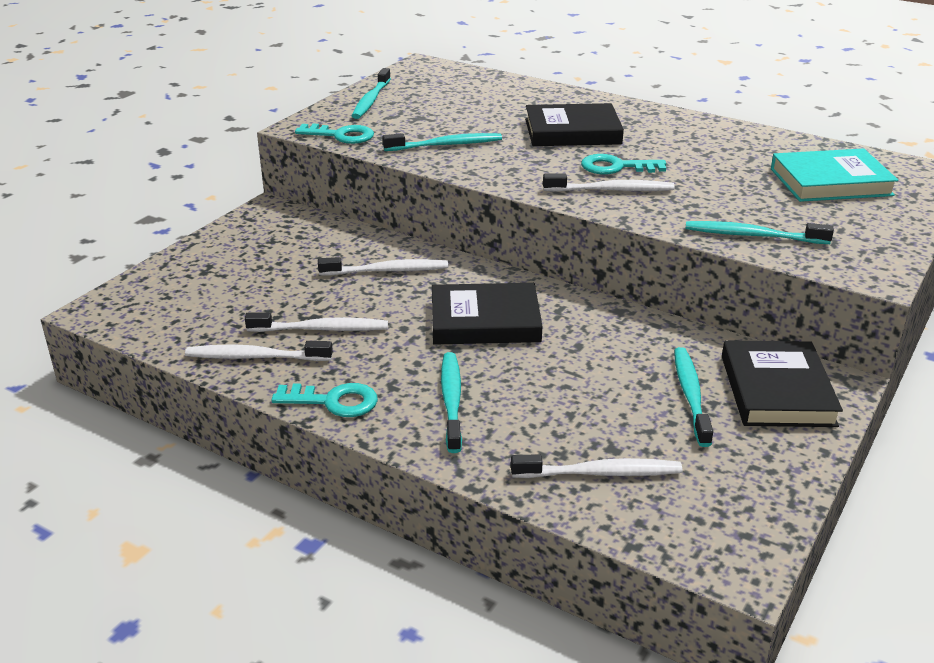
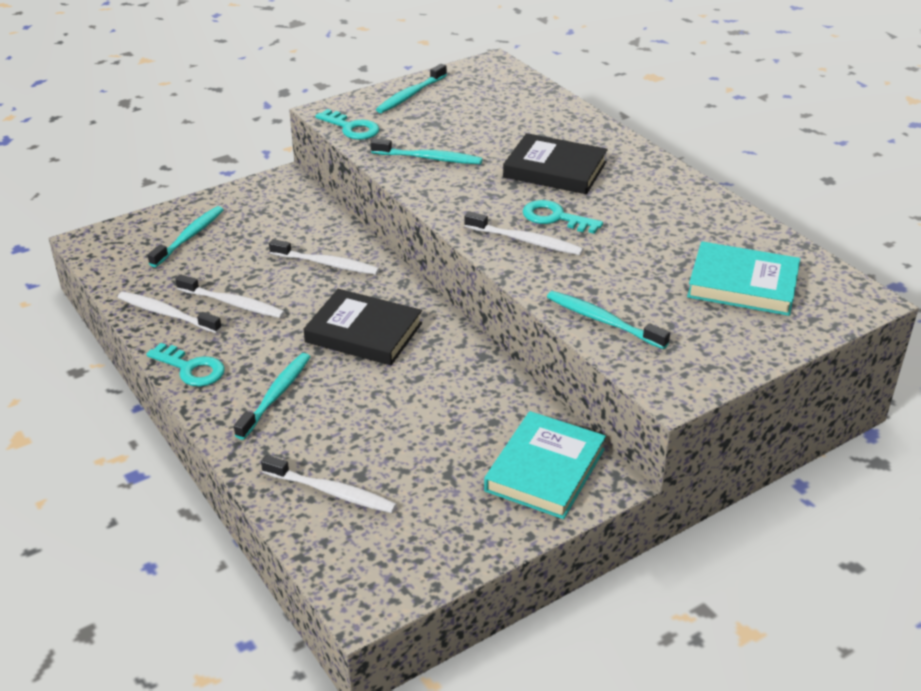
camera: 25 degrees right, 5 degrees up
(690, 395) = (467, 451): turquoise toothbrush -> turquoise toothbrush (189, 237)
(776, 390) = (545, 470): black book -> turquoise book

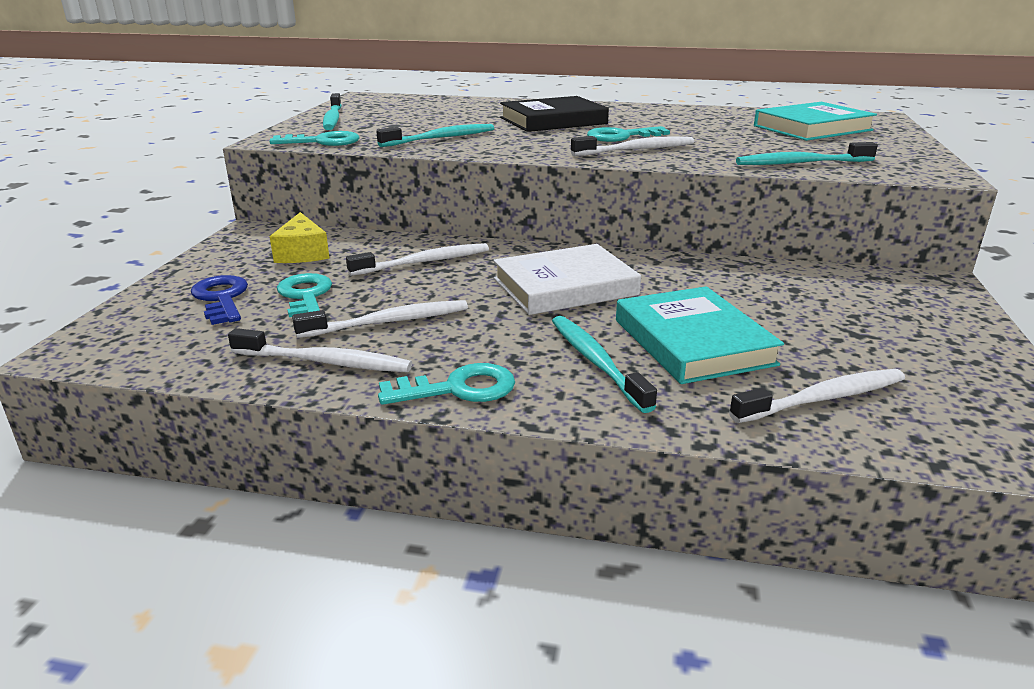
camera: 45 degrees left, 10 degrees down
(167, 314) = (325, 362): white toothbrush -> white toothbrush turned 150 degrees counterclockwise
(189, 237) = (221, 298): turquoise toothbrush -> blue key
(226, 259) = (305, 296): none -> turquoise key
(279, 217) = (302, 253): none -> yellow cheese
(363, 333) = (565, 287): black book -> white book
(545, 470) = (896, 296): turquoise book -> turquoise book (692, 342)

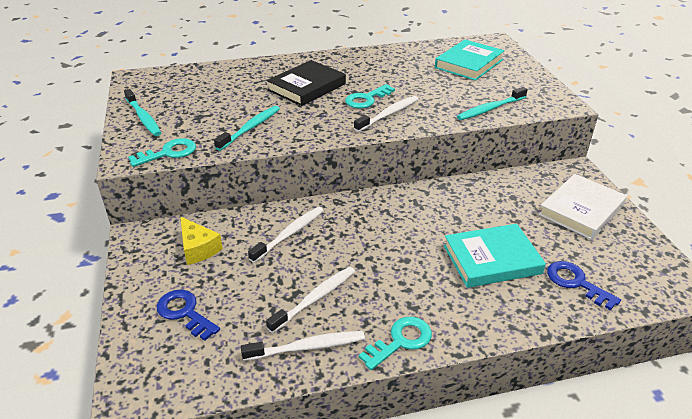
camera: 25 degrees left, 10 degrees up
(305, 296) = (241, 292): turquoise key -> none
(565, 287) = (393, 232): white book -> white book (581, 210)
(596, 362) = (455, 293): turquoise toothbrush -> none
(692, 342) = (492, 259): turquoise book -> turquoise book turned 60 degrees counterclockwise
(822, 398) = (576, 283): white toothbrush -> blue key

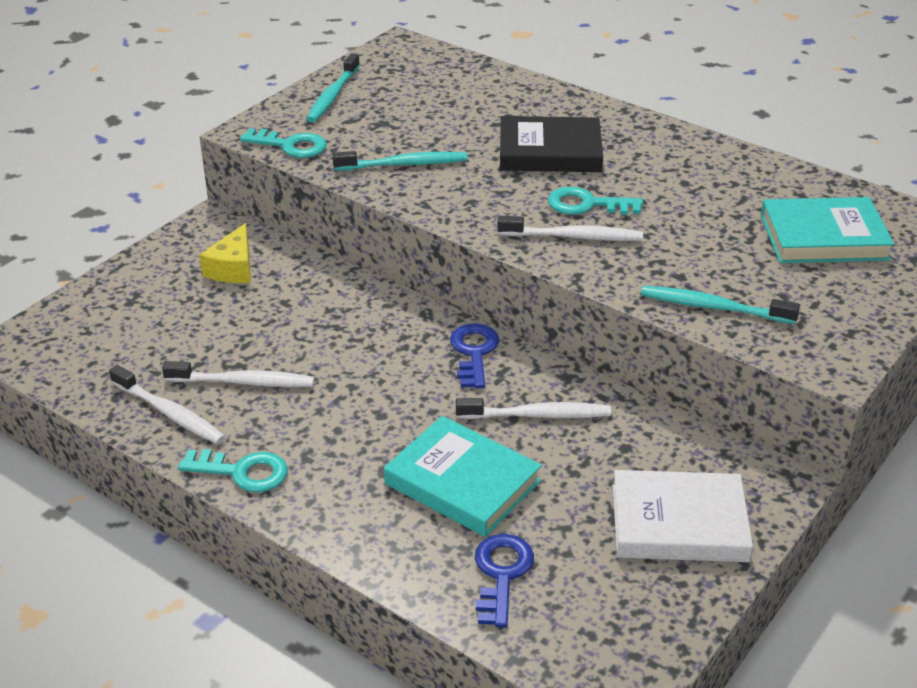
camera: 50 degrees right, 0 degrees up
(185, 313) = (137, 314): blue key -> blue key (474, 352)
(289, 234) = (325, 311): white toothbrush -> white toothbrush (537, 415)

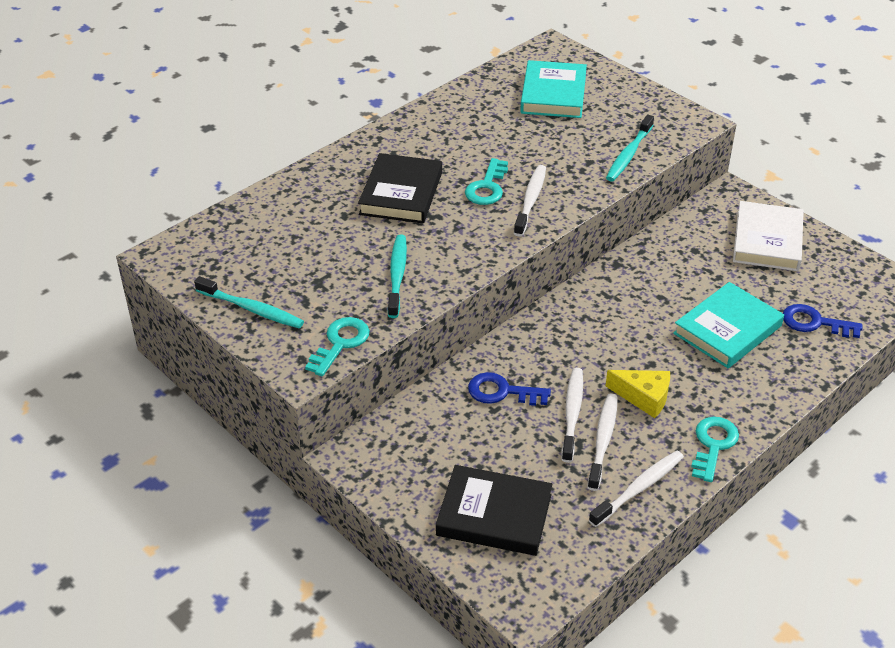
camera: 80 degrees left, 5 degrees up
(132, 315) = (494, 515): none -> black book
(233, 268) = (433, 441): yellow cheese -> yellow cheese (644, 397)
(474, 352) = (582, 306): blue key -> blue key (502, 392)
(537, 415) = (658, 285): white toothbrush -> white toothbrush (572, 413)

